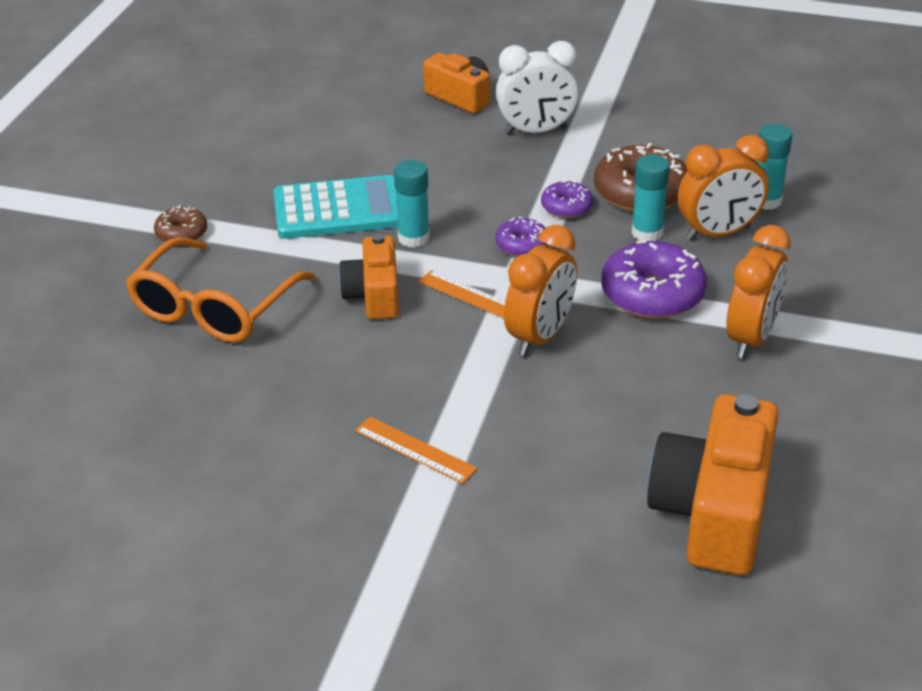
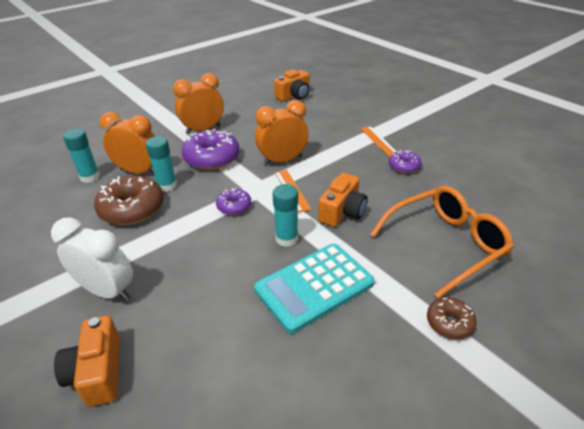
camera: 145 degrees left, 0 degrees up
(338, 209) = (314, 286): turquoise calculator -> turquoise calculator turned 60 degrees counterclockwise
(566, 207) = (180, 218): purple donut -> purple donut (404, 166)
(713, 512) = (294, 96): orange camera -> orange camera, size x0.60

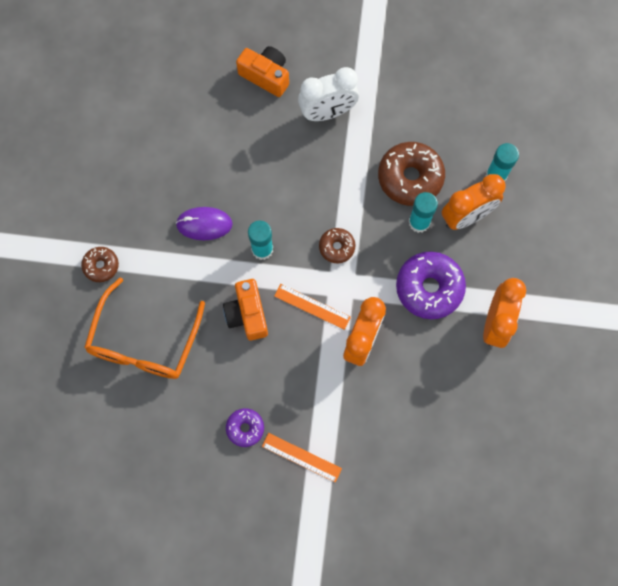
camera: 135 degrees right, 35 degrees up
(234, 206) = (337, 247): purple donut -> brown donut
(294, 96) = (484, 483): orange camera -> none
(314, 286) = (204, 224): turquoise calculator -> purple mouse

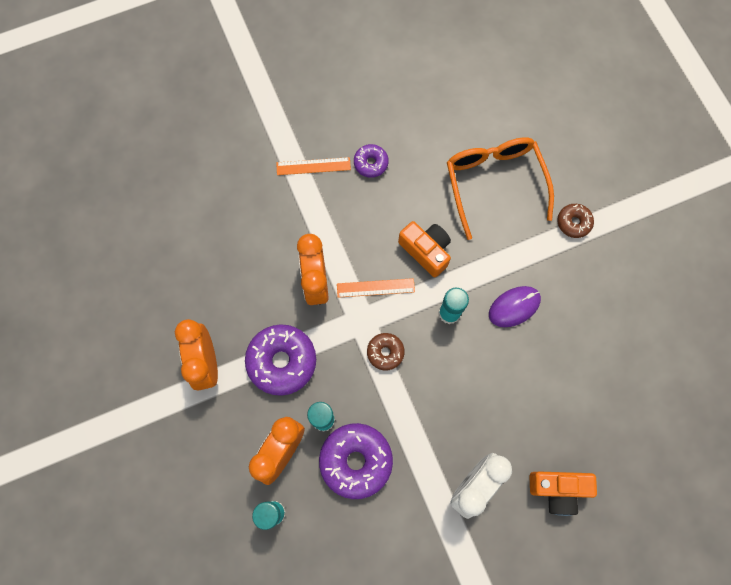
camera: 150 degrees right, 0 degrees up
(410, 178) = (356, 461): brown donut -> purple donut

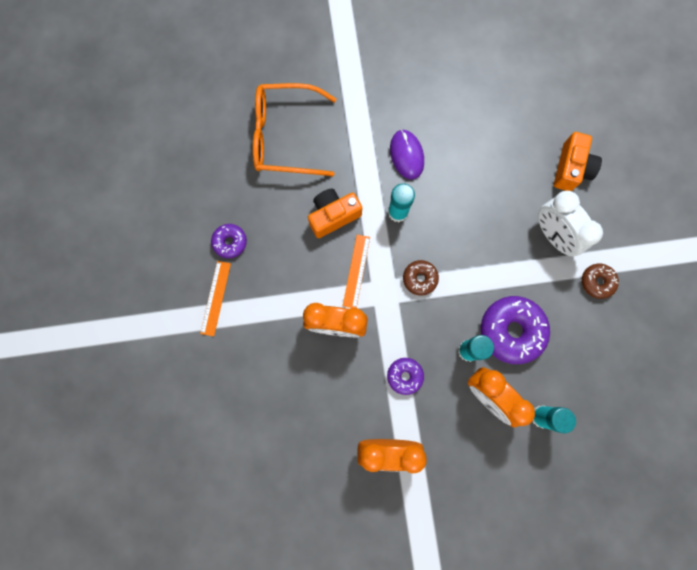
camera: 75 degrees left, 5 degrees up
(282, 361) = (404, 376): purple donut -> purple donut, size x0.54
(573, 223) = (343, 81): brown donut -> brown donut (597, 282)

